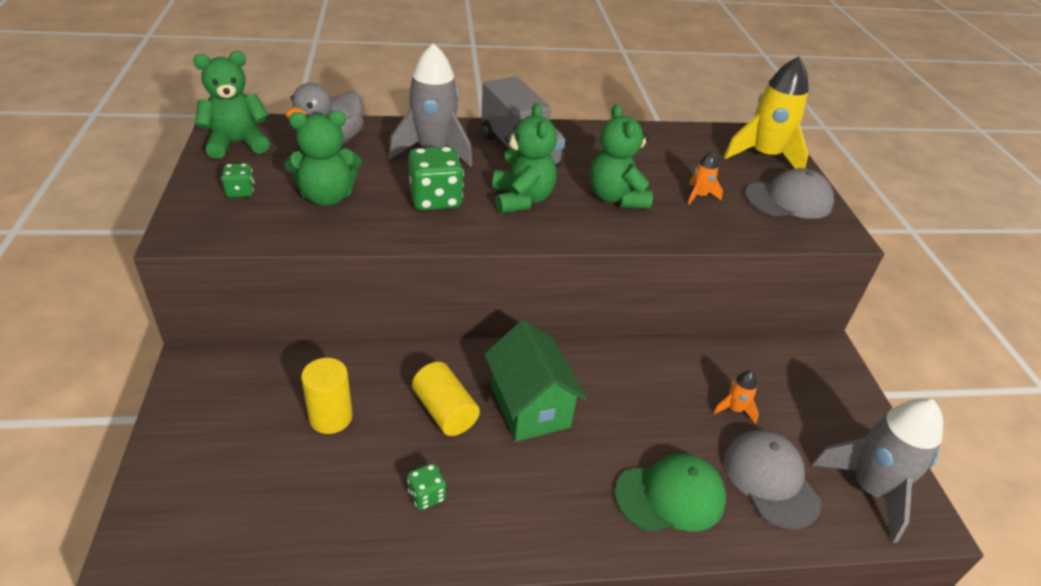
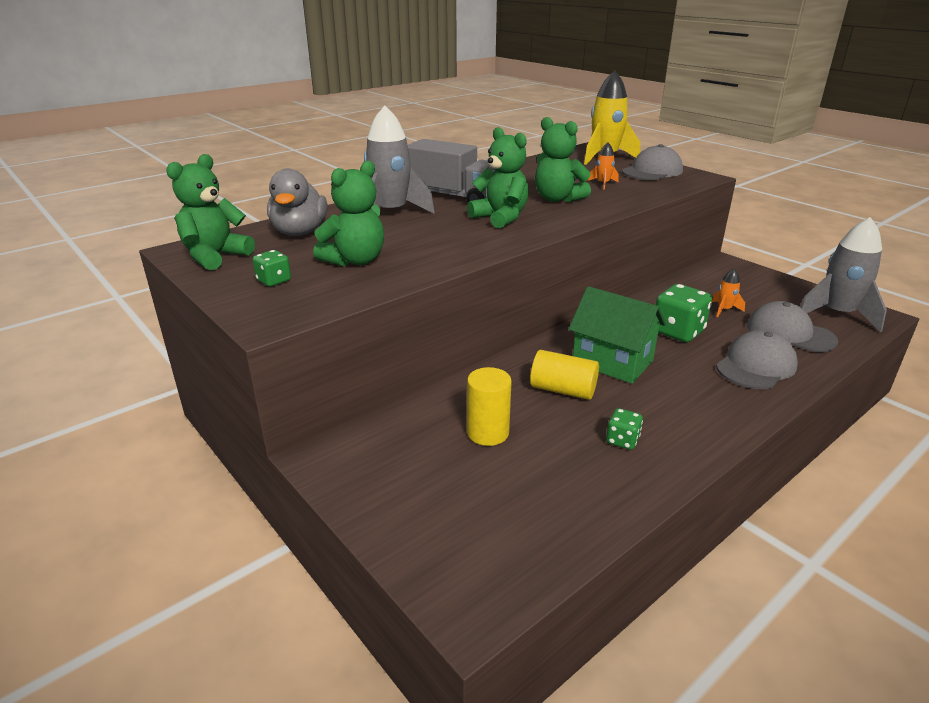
camera: 30 degrees left, 10 degrees down
(435, 199) = (441, 236): green dice -> green dice (678, 332)
(670, 496) = (756, 366): green cap -> grey cap

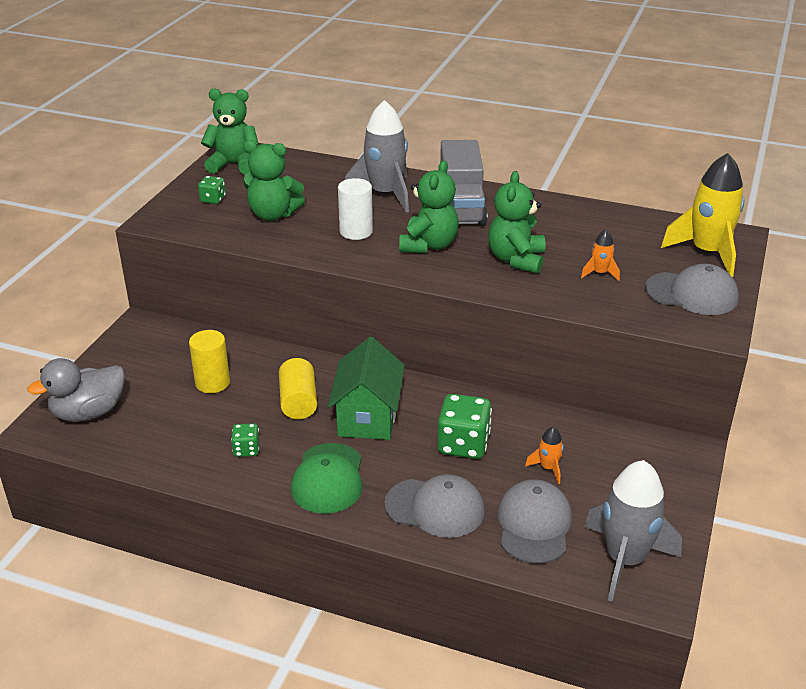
camera: 60 degrees right, 5 degrees up
(300, 232) = (305, 175): grey duck -> grey duck (89, 413)
(441, 236) = (356, 232): none -> white cylinder
(693, 405) = (328, 478): none -> green cap

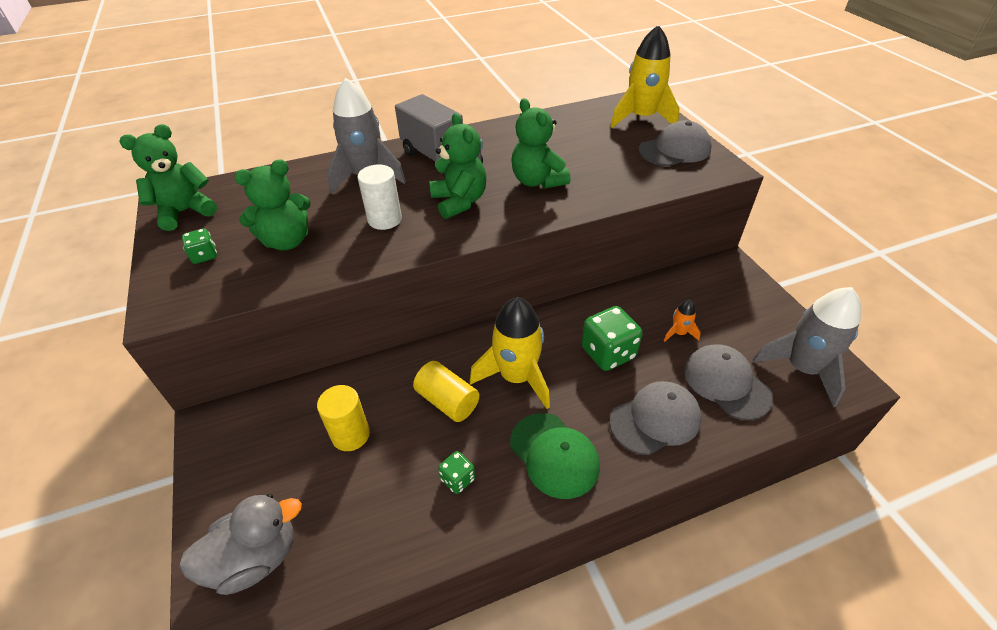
camera: 40 degrees left, 10 degrees up
(89, 413) = (255, 558): grey duck -> grey duck turned 135 degrees counterclockwise
(367, 417) = (516, 377): green house -> yellow rocket
(600, 273) = (604, 163): orange rocket -> none

